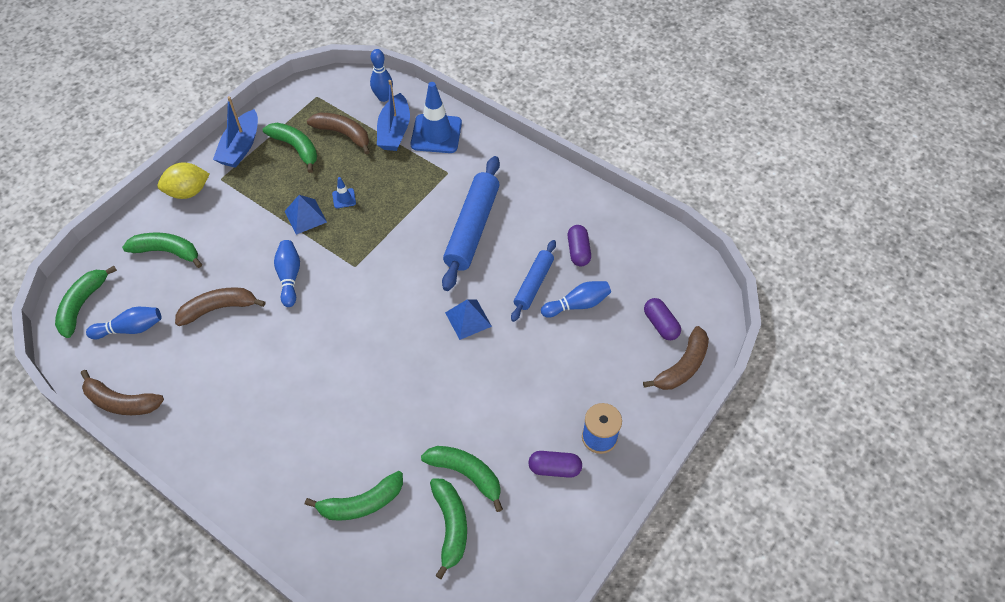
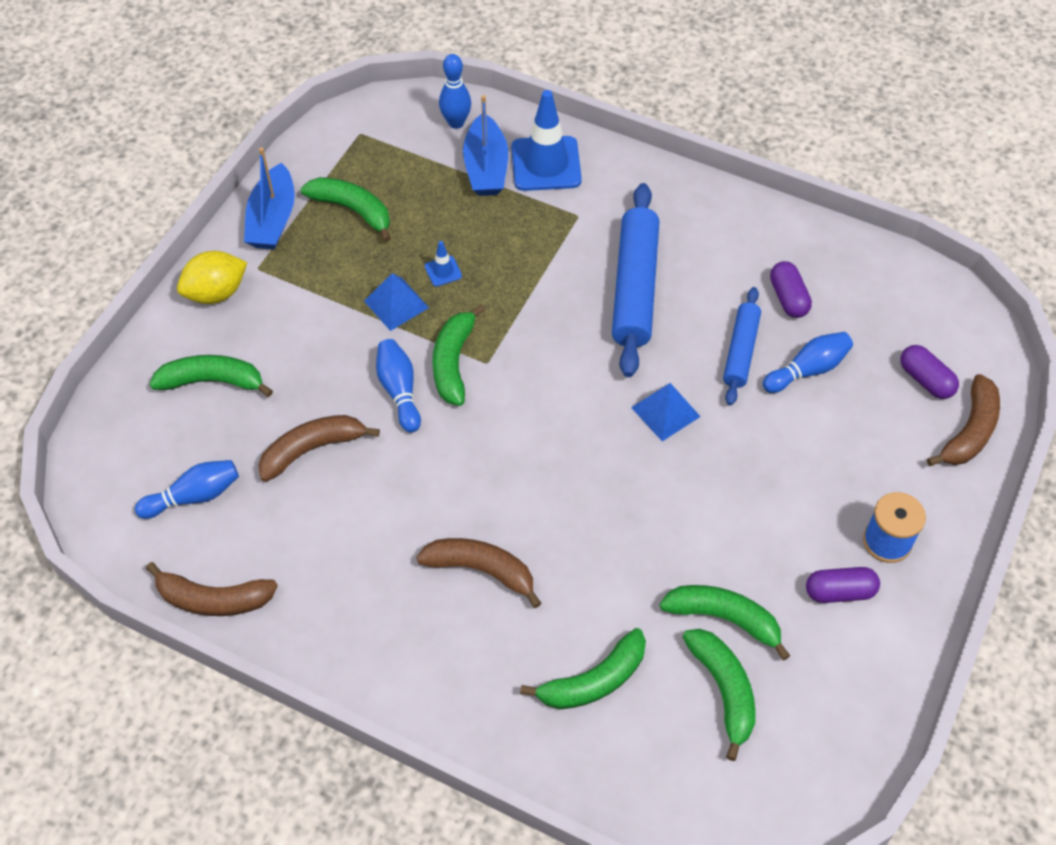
camera: 10 degrees left, 0 degrees up
(82, 305) = (113, 473): green banana -> green banana (453, 362)
(343, 134) = (414, 181): brown banana -> brown banana (481, 570)

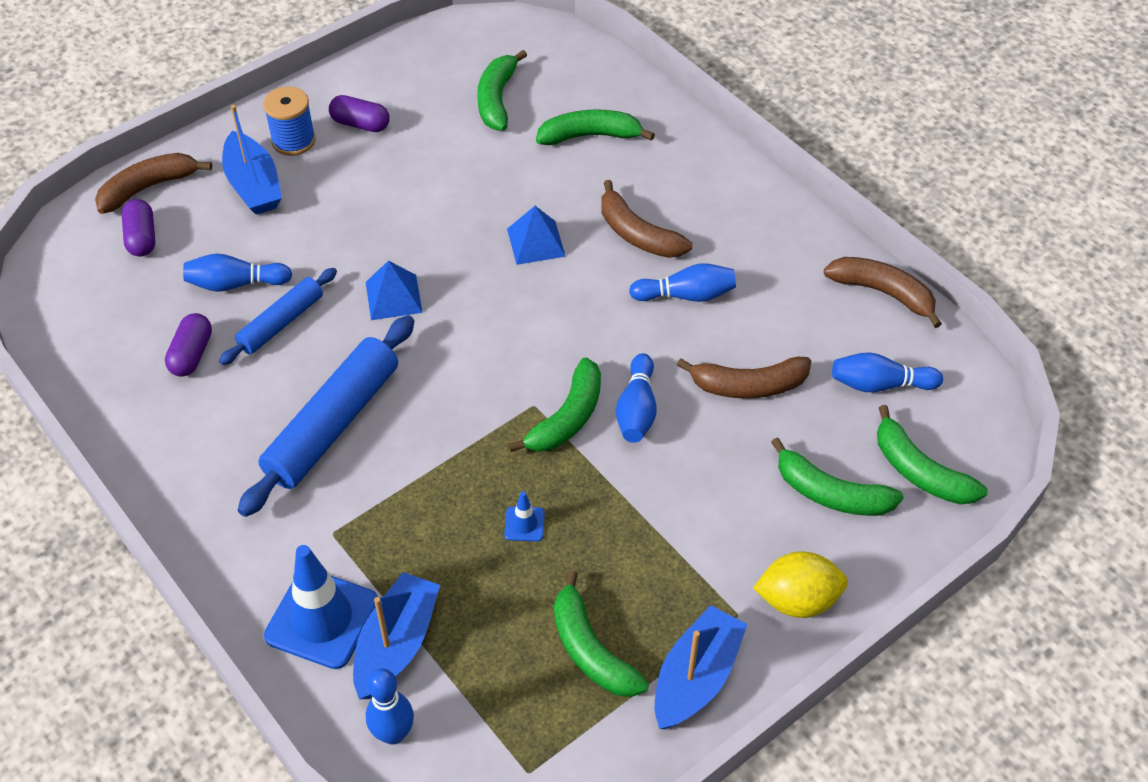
camera: 155 degrees left, 5 degrees down
(396, 304) = (596, 505): blue pyramid -> blue pyramid (536, 242)
(404, 519) = (686, 295): none -> blue bowling pin
(724, 618) = (462, 138): green banana -> green banana (919, 471)
(879, 473) = (253, 185): none -> blue boat

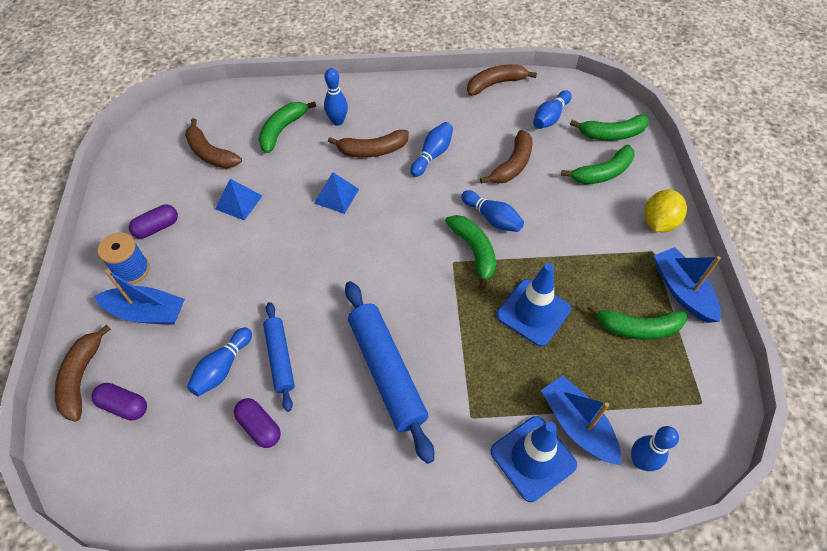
camera: 55 degrees left, 5 degrees up
(393, 297) = (314, 286): blue pyramid -> blue pyramid (238, 202)
(497, 99) = (210, 153): green banana -> brown banana
(524, 524) = (533, 312): blue traffic cone -> blue traffic cone, size x2.26
(653, 176) = (338, 121): none -> blue bowling pin

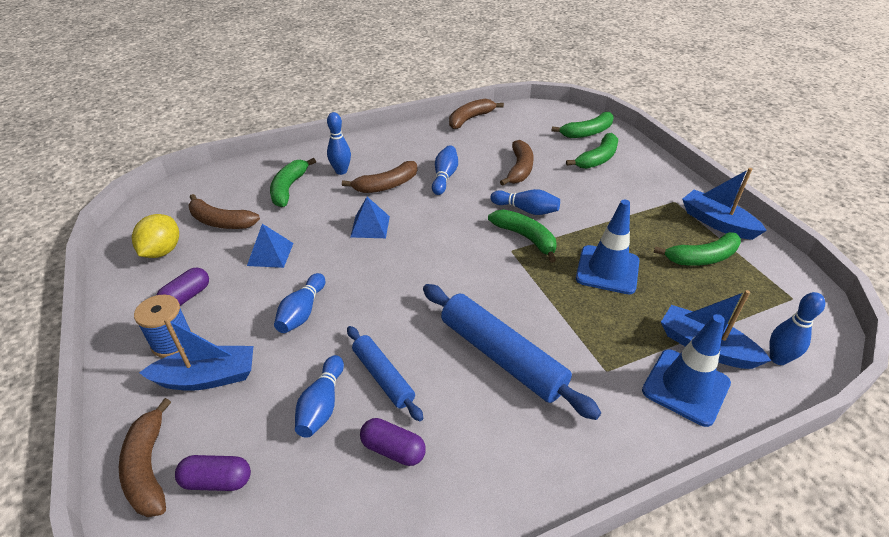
camera: 20 degrees left, 15 degrees down
(550, 117) = (530, 131): blue bowling pin -> blue bowling pin (302, 312)
(658, 222) = (665, 181): yellow lemon -> yellow lemon (162, 251)

